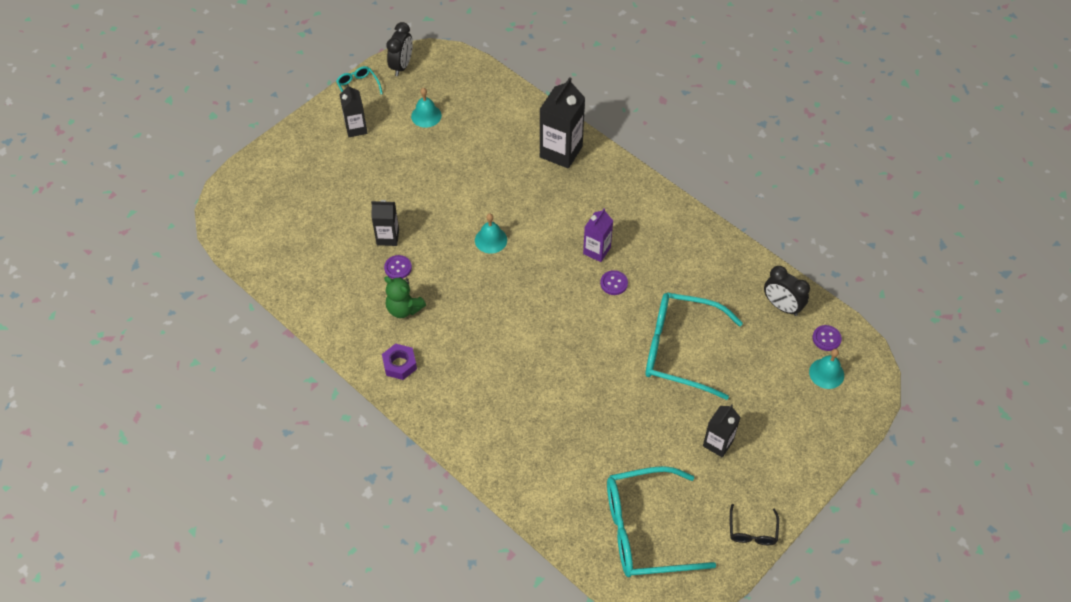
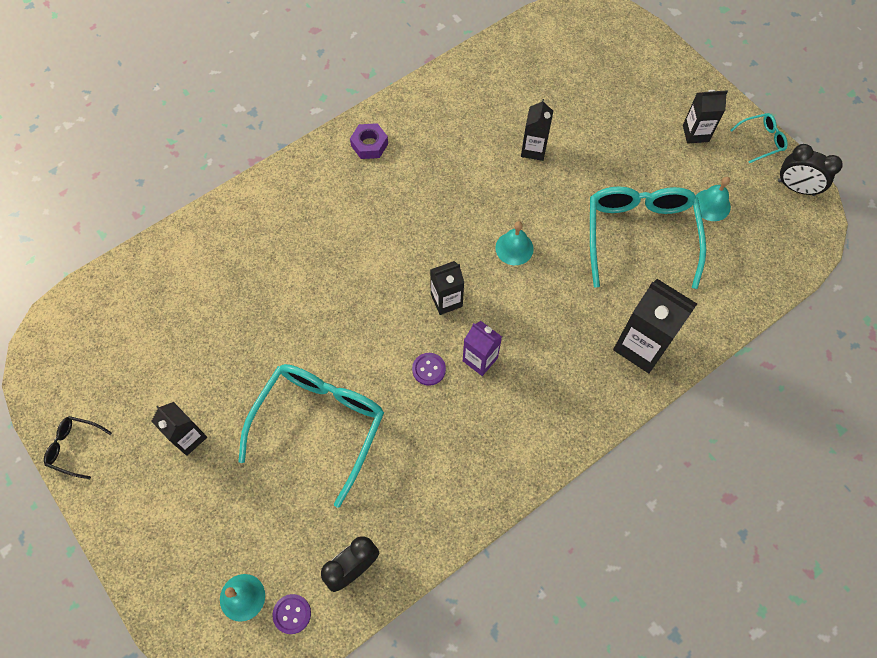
camera: 100 degrees right, 10 degrees up
(398, 268) = (491, 155): purple button -> none
(404, 309) = (437, 155): green teddy bear -> none
(549, 280) = (446, 300): none -> black carton
(645, 530) = (115, 338): turquoise glasses -> turquoise glasses (640, 235)

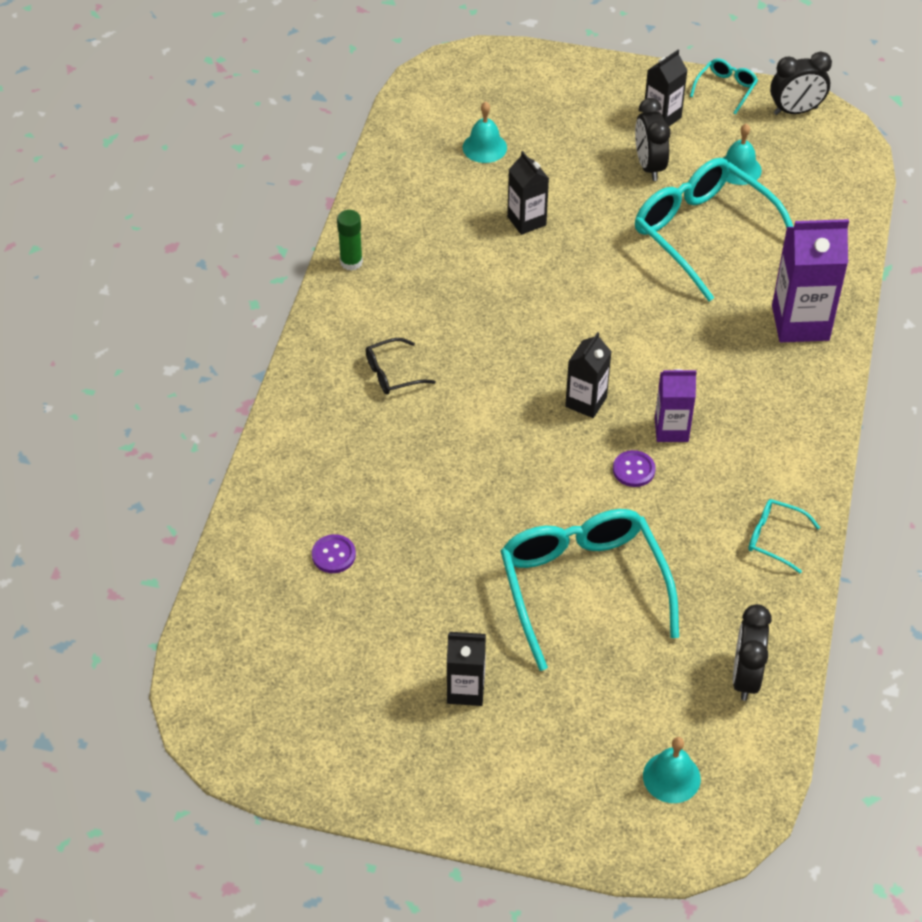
camera: 40 degrees left, 15 degrees down
(74, 447) = (356, 784): black glasses -> black glasses (392, 374)
(292, 614) = (732, 754): purple button -> purple button (333, 555)
(369, 145) = (356, 316): purple nut -> none
(401, 107) = (351, 262): none -> green glue stick
(468, 487) = (774, 538): none -> turquoise glasses
(514, 248) = (601, 317): turquoise bell -> turquoise bell (484, 147)
(641, 346) = (800, 323): black carton -> purple carton
(652, 163) = (649, 166): none -> black clock

